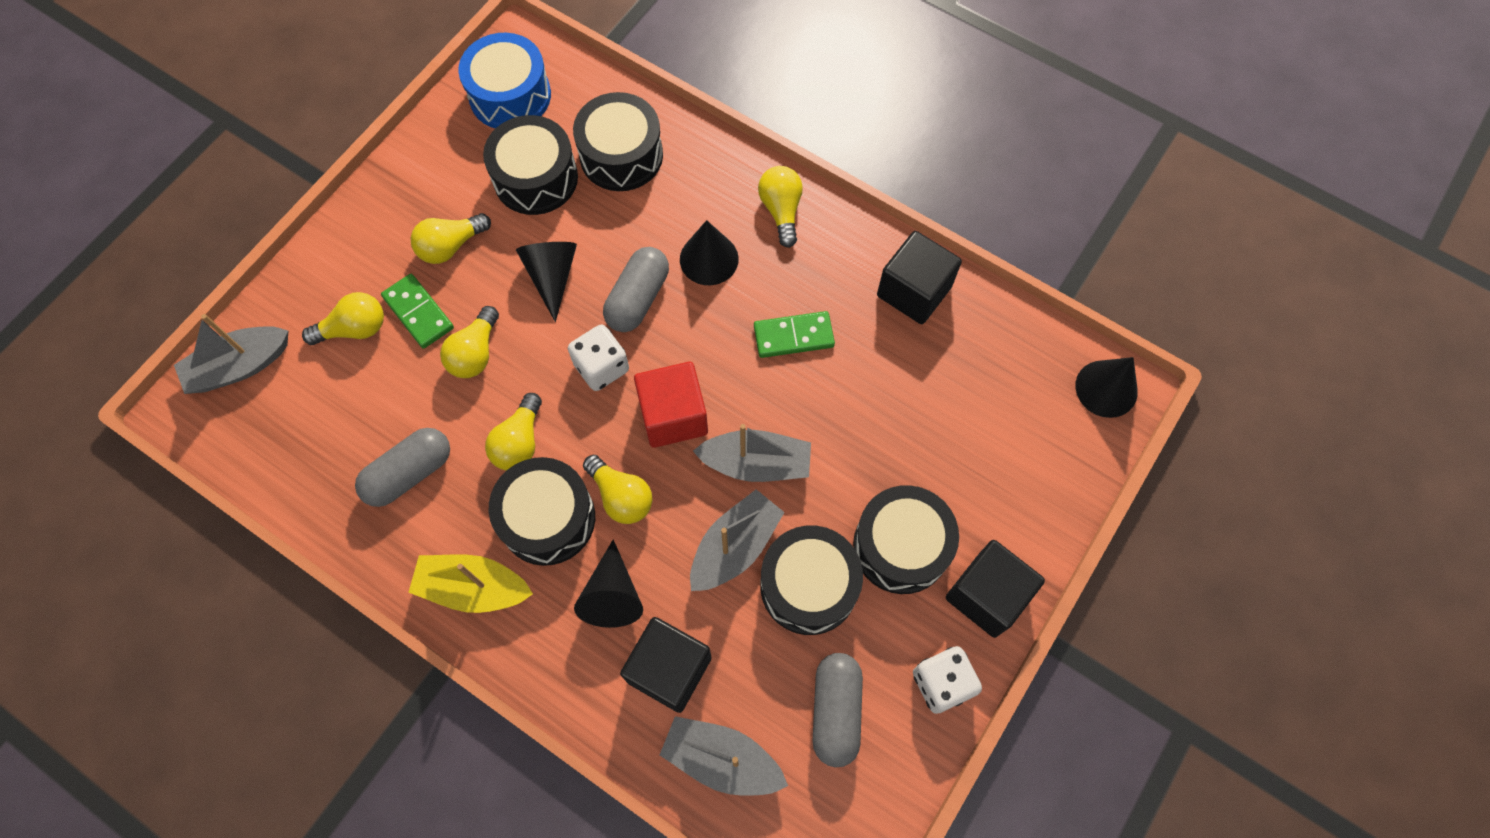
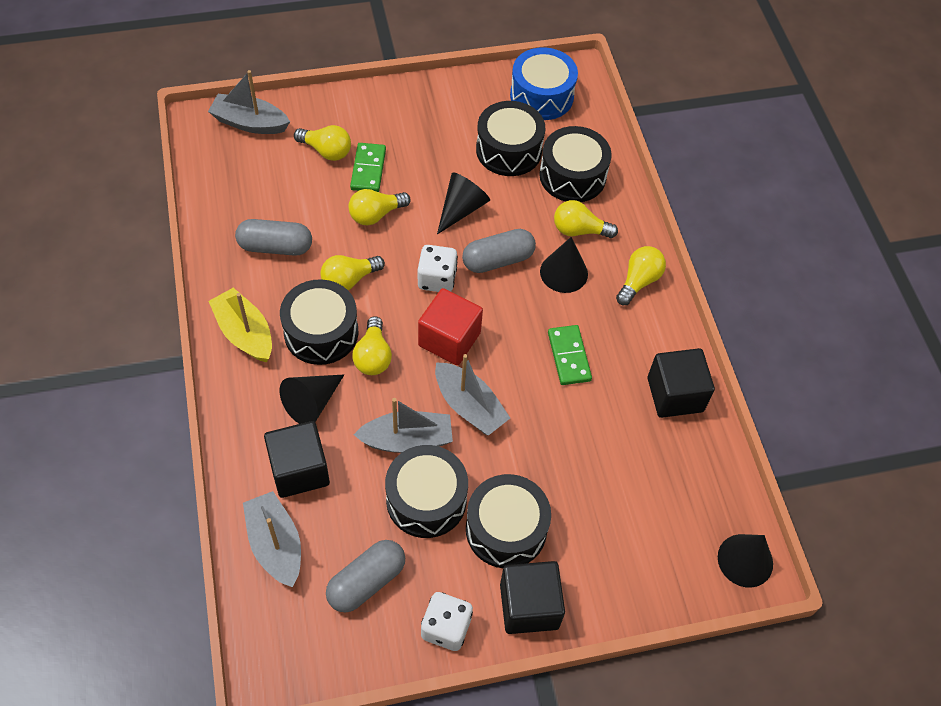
camera: 40 degrees right, 10 degrees down
(450, 246) = (422, 149): yellow light bulb -> yellow light bulb (579, 230)
(793, 336) = (569, 356): green domino -> green domino turned 45 degrees clockwise

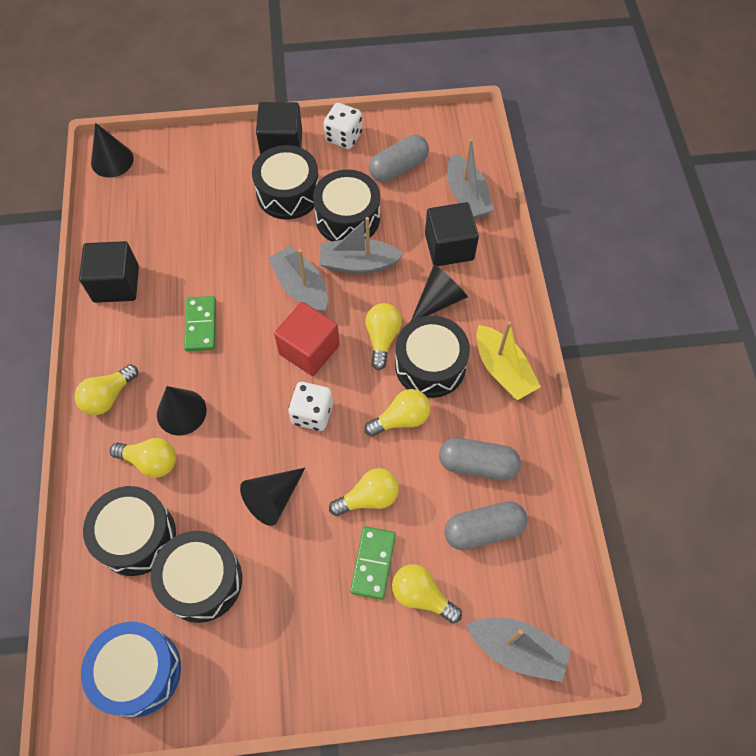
camera: 170 degrees left, 5 degrees up
(498, 260) = (246, 431): grey capsule -> grey capsule (483, 530)

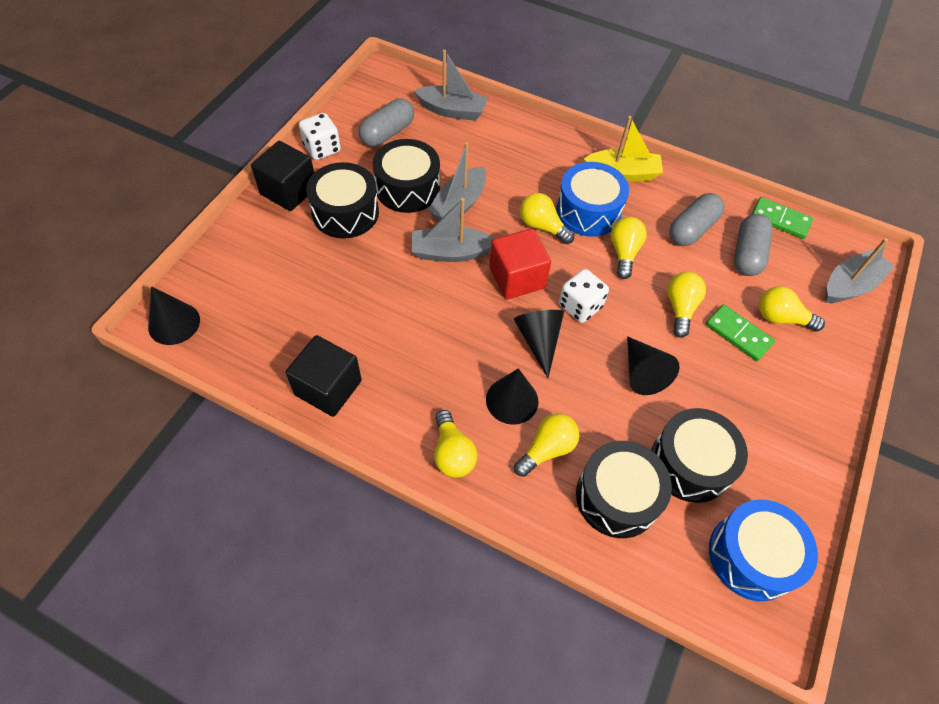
camera: 60 degrees left, 5 degrees down
(201, 325) = (431, 342): green domino -> green domino (780, 220)
(398, 168) = (387, 133): grey capsule -> grey capsule turned 45 degrees clockwise
(421, 596) = (781, 318): yellow light bulb -> yellow light bulb turned 45 degrees clockwise
(430, 365) = (588, 211): black drum -> blue drum
(439, 300) = (534, 176): black cone -> black cone (538, 341)
(449, 247) = (490, 144): black cube -> none

